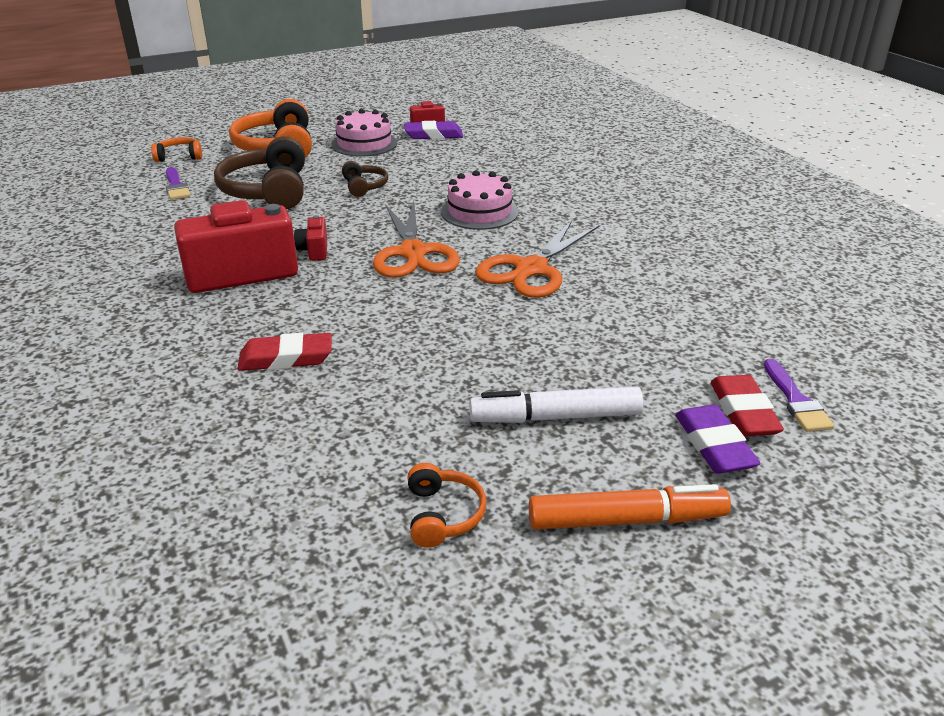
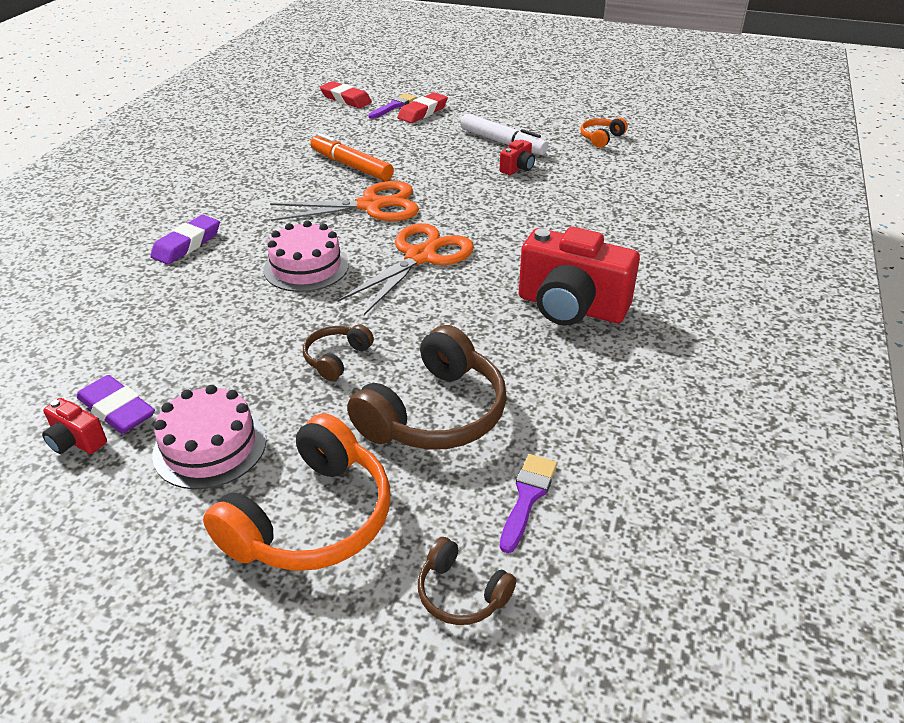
camera: 135 degrees left, 5 degrees up
(179, 157) = (461, 593): orange headphones -> brown headphones
(286, 358) = (603, 225): red eraser -> red eraser (346, 99)
(314, 250) = (489, 299): red camera -> red camera (517, 168)
(625, 520) = (533, 111): orange marker -> orange marker (351, 166)
(714, 445) = (458, 111): purple eraser -> purple eraser (187, 244)

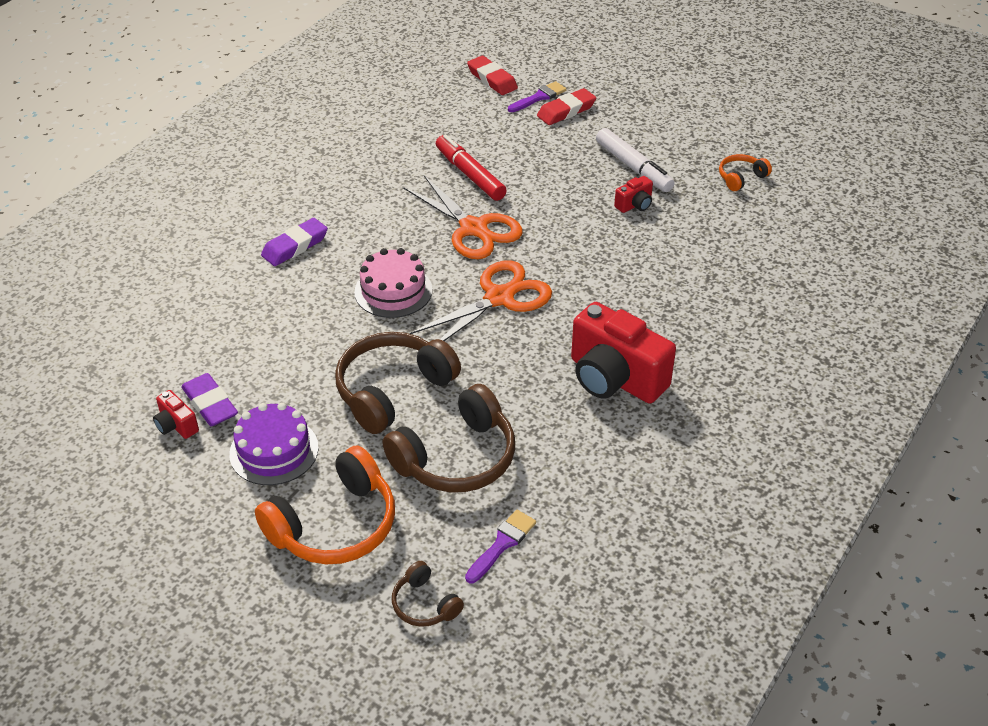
camera: 15 degrees right, 5 degrees up
(210, 446) = (274, 451): pink cake -> purple cake
(336, 358) = (393, 390): brown headphones -> brown headphones, size x2.00
(351, 166) = (470, 175): orange marker -> red marker
(371, 205) = (474, 229): orange scissors -> orange scissors turned 45 degrees clockwise

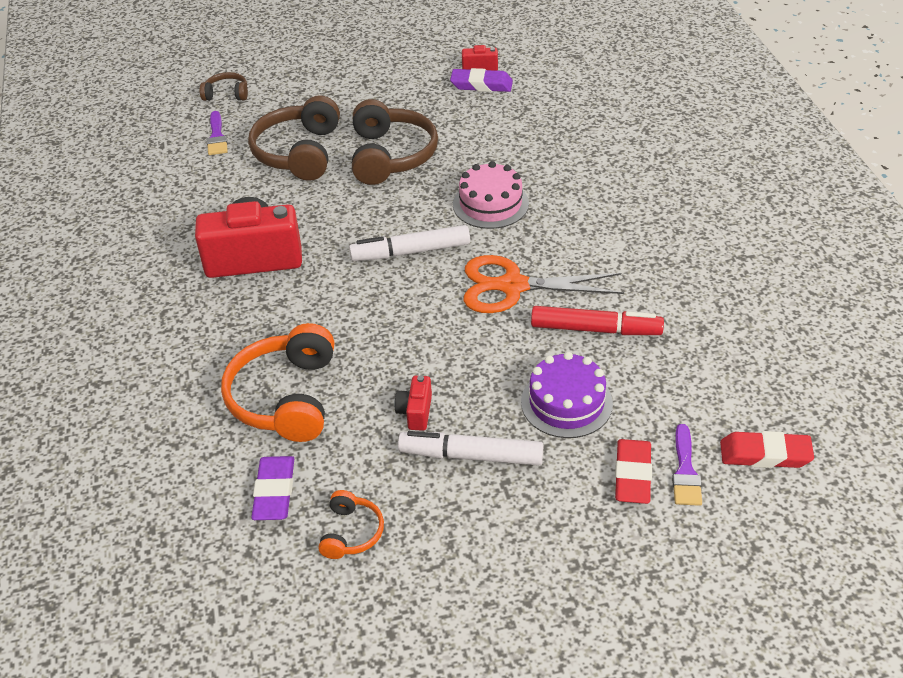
camera: 135 degrees right, 0 degrees up
(274, 451) = (408, 92): purple cake -> purple cake (566, 402)
(295, 246) = (608, 182): purple eraser -> purple eraser (274, 492)
(335, 525) = (321, 89): orange headphones -> orange headphones (285, 397)
(499, 297) = (411, 252): orange scissors -> white marker

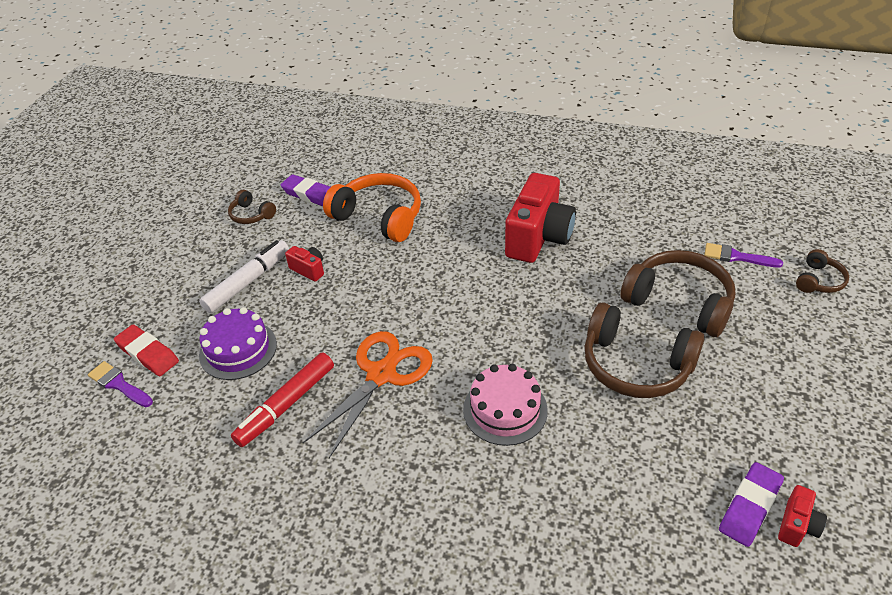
camera: 120 degrees right, 0 degrees up
(351, 533) = (251, 215): orange headphones -> brown headphones
(411, 252) = (477, 327): white marker -> none
(765, 454) = (76, 441): red eraser -> none

